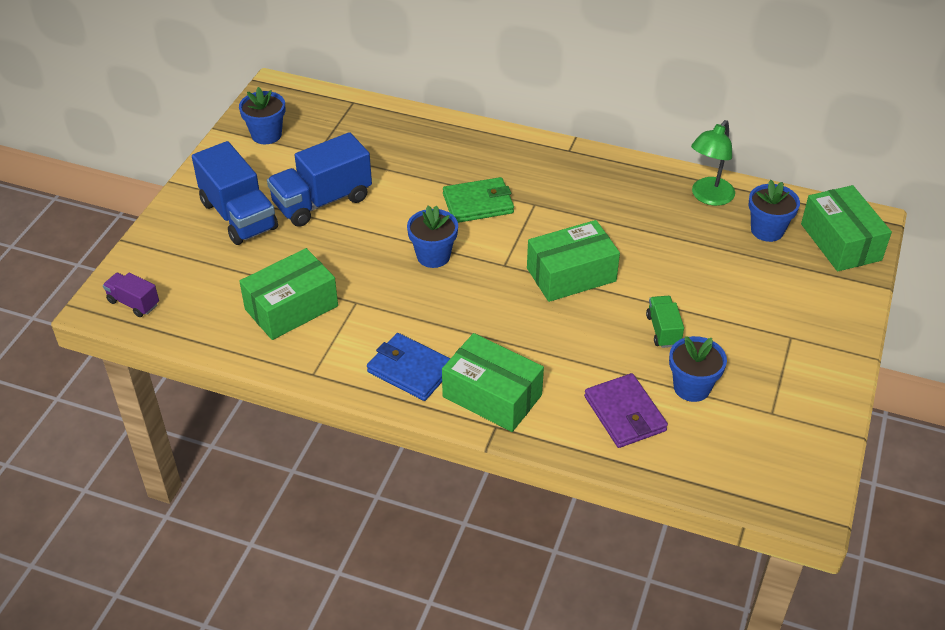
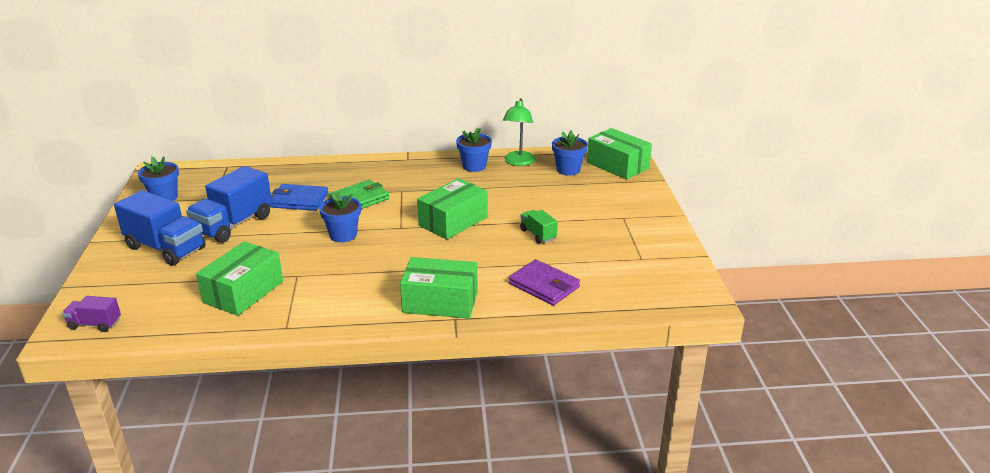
camera: 25 degrees left, 15 degrees down
(410, 370) = (366, 303): blue wallet -> blue wallet (299, 200)
(692, 387) = (579, 259): blue flower pot -> blue flower pot (474, 166)

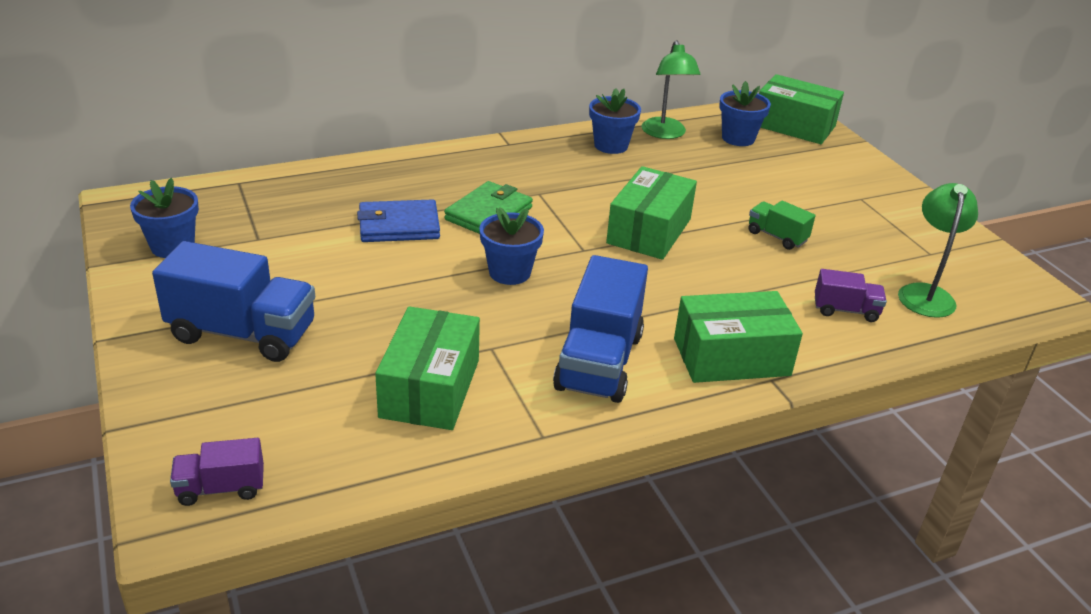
camera: 20 degrees left, 5 degrees up
(234, 224) = (326, 278): blue truck -> blue truck (599, 362)
(544, 285) = (845, 310): purple wallet -> purple truck
(612, 283) = (925, 293): none -> green lamp

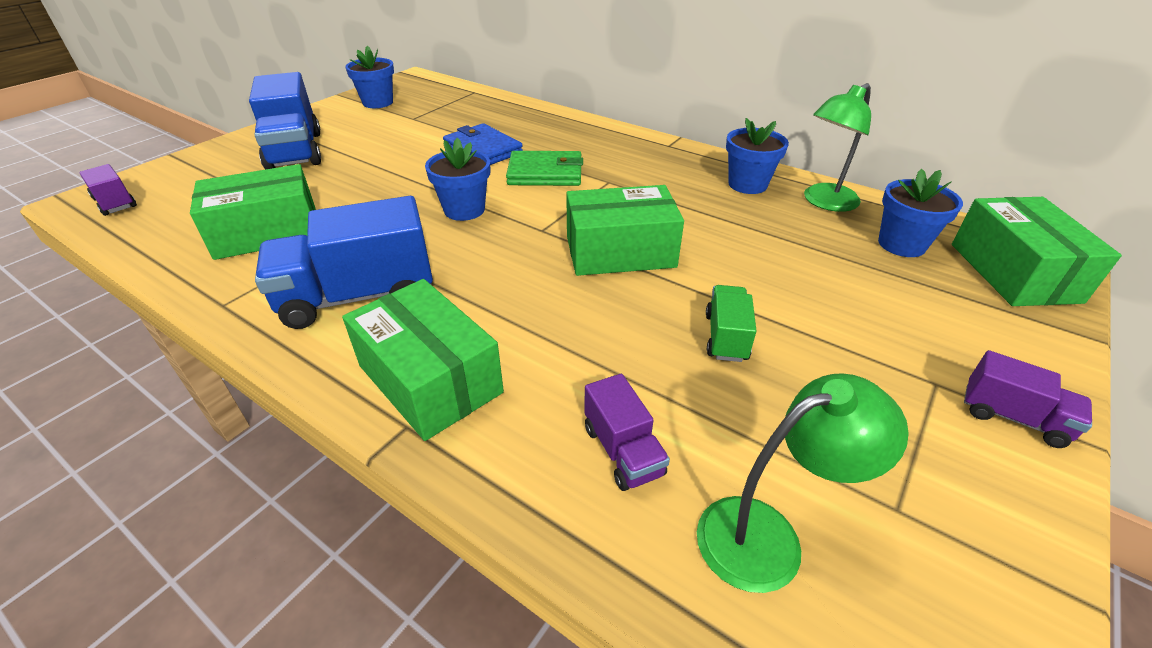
camera: 60 degrees right, 5 degrees up
(897, 194) = (1013, 417): none -> purple truck

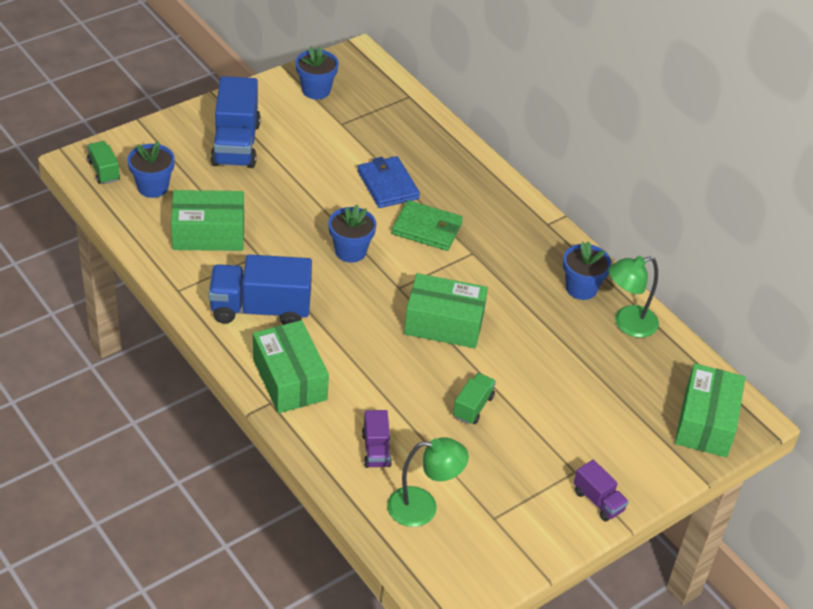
camera: 15 degrees right, 5 degrees up
(115, 203) = (104, 171): purple truck -> green truck
(901, 244) = (649, 378): blue flower pot -> blue flower pot (153, 187)

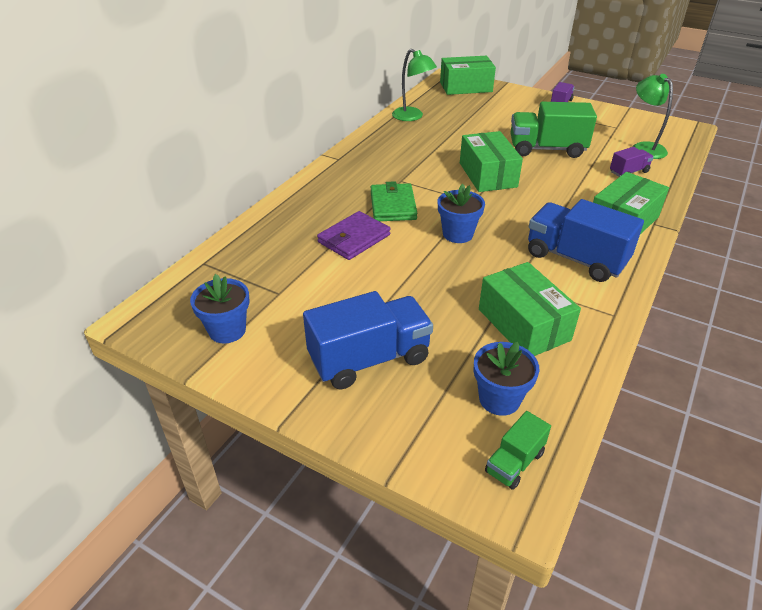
camera: 110 degrees left, 5 degrees down
(260, 309) = (575, 259): blue truck -> blue truck turned 150 degrees clockwise
(388, 185) = (354, 238): blue wallet -> purple wallet
(473, 407) = (546, 149): green truck -> green truck, size x1.96
(581, 288) = (395, 135): blue flower pot -> none

